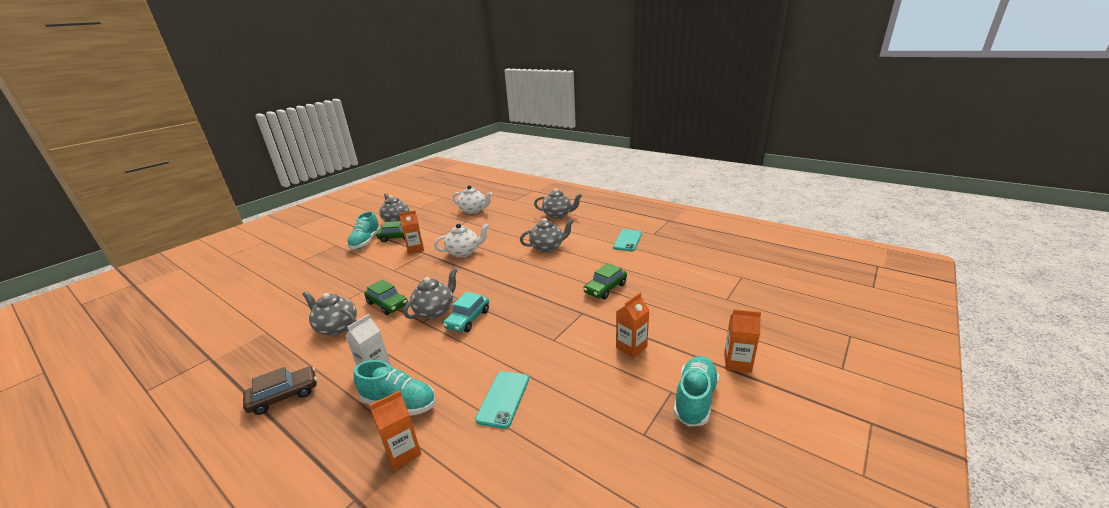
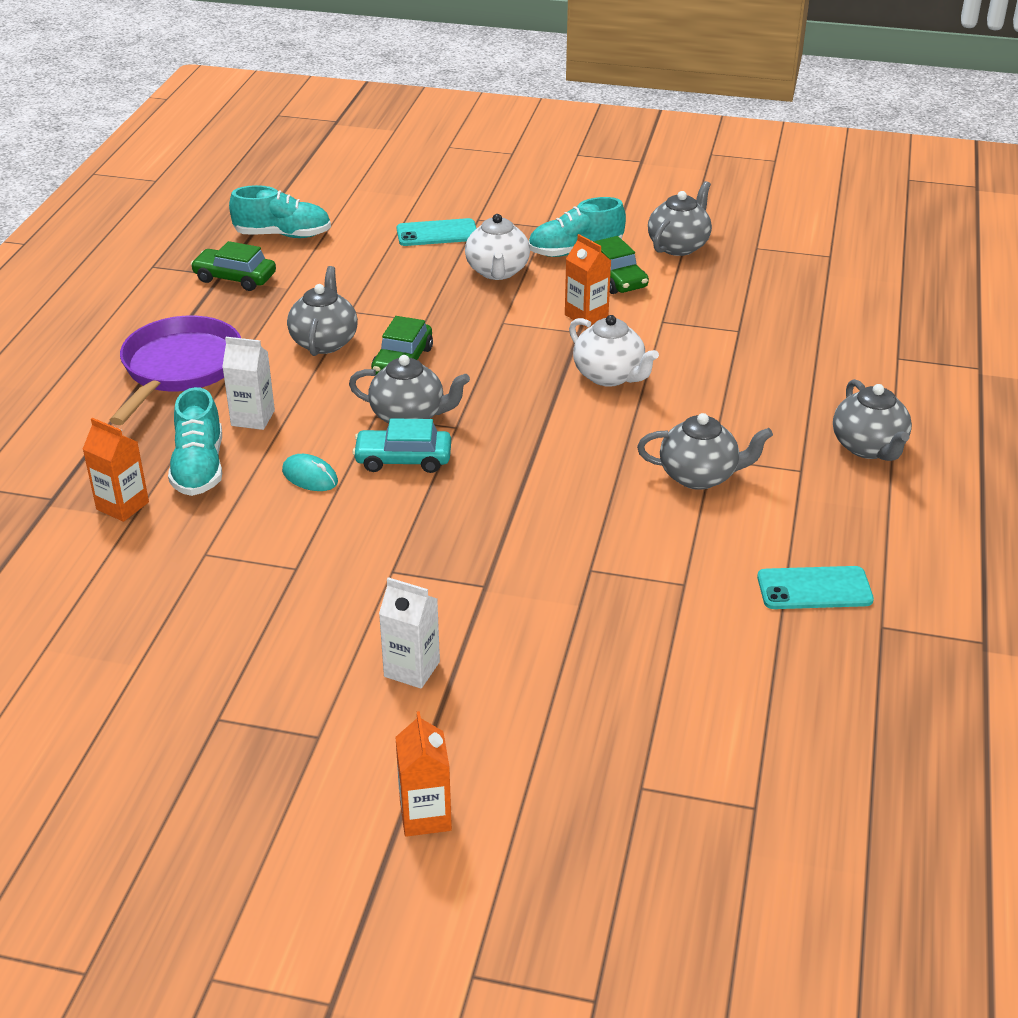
camera: 65 degrees right, 10 degrees up
(284, 395) = (179, 369): brown car -> purple pan
(452, 355) = (310, 476): none -> turquoise mouse
(473, 210) = (796, 321): white teapot -> white teapot (497, 272)
(503, 399) = (239, 559): turquoise phone -> turquoise phone (437, 233)
(547, 247) = (699, 476): grey teapot -> grey teapot turned 45 degrees counterclockwise
(605, 288) = (584, 597): green car -> green car (235, 278)
(631, 347) = (412, 669): orange carton -> white carton
(695, 399) = (310, 767): turquoise shoe -> turquoise shoe (283, 235)

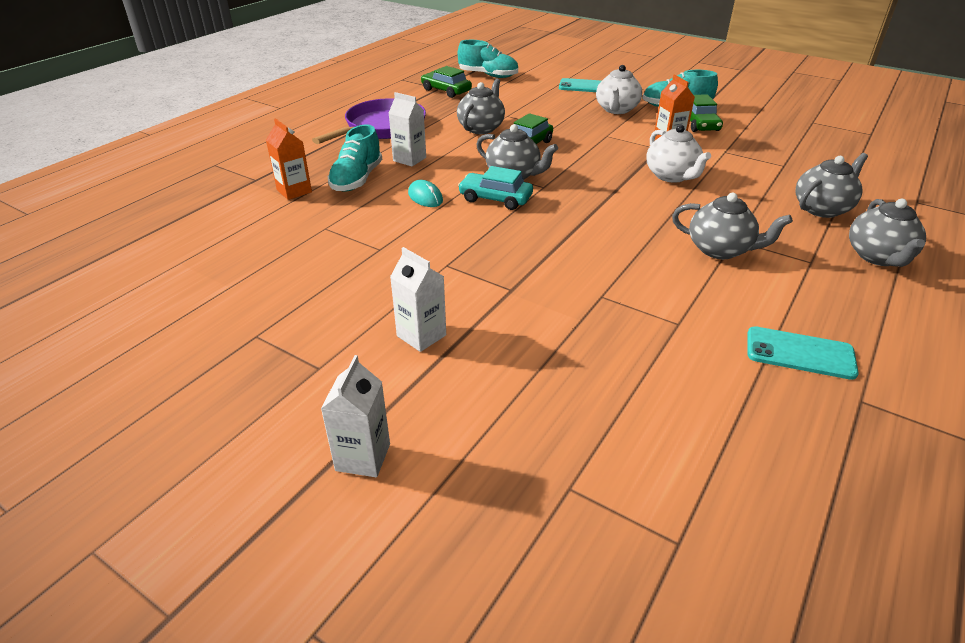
camera: 20 degrees right, 0 degrees up
(425, 815) = (363, 457): orange carton -> white carton
(679, 246) = (753, 113): grey teapot -> grey teapot (822, 209)

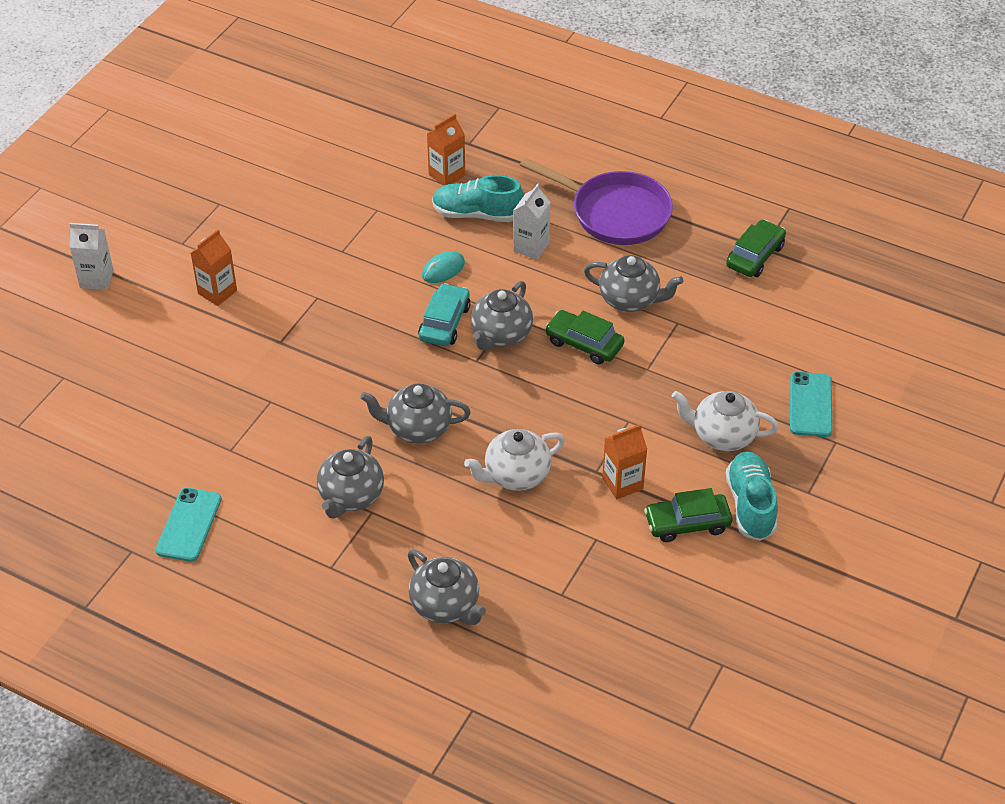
camera: 85 degrees right, 10 degrees up
(421, 335) = (217, 292): white carton -> orange carton
(488, 75) = (830, 295): turquoise shoe -> none
(878, 257) = (342, 628): grey teapot -> grey teapot (417, 428)

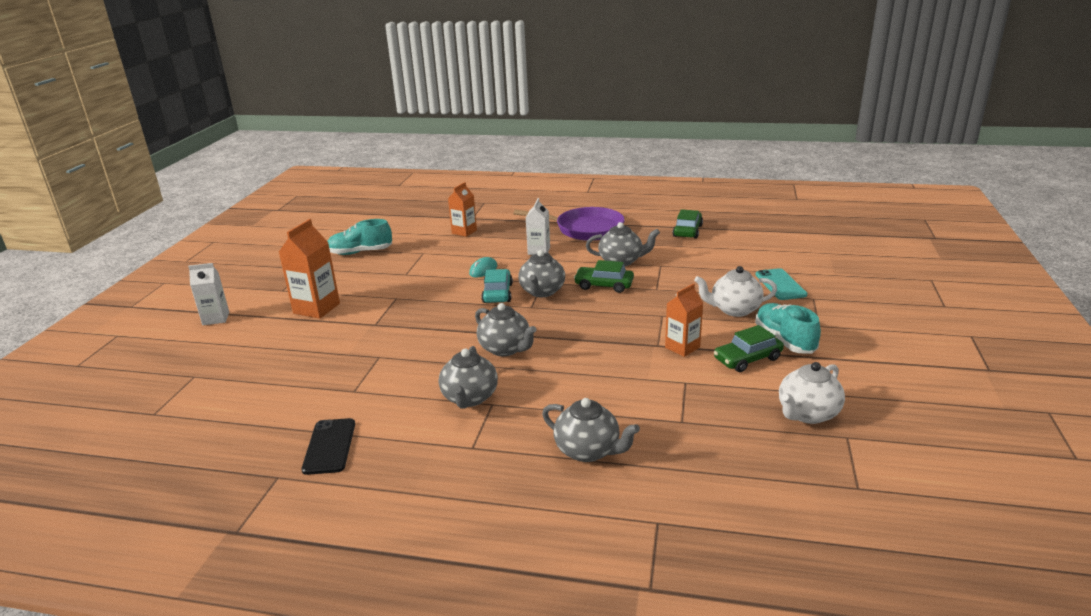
camera: 15 degrees left, 20 degrees down
(189, 525) = (329, 446): turquoise phone -> black phone
(217, 292) = (316, 308): orange carton -> orange carton, size x1.51
(417, 428) = (505, 349): grey teapot -> grey teapot turned 120 degrees counterclockwise
(477, 214) = (493, 244): turquoise shoe -> turquoise shoe (360, 252)
(515, 475) = (598, 359): white teapot -> white teapot (807, 414)

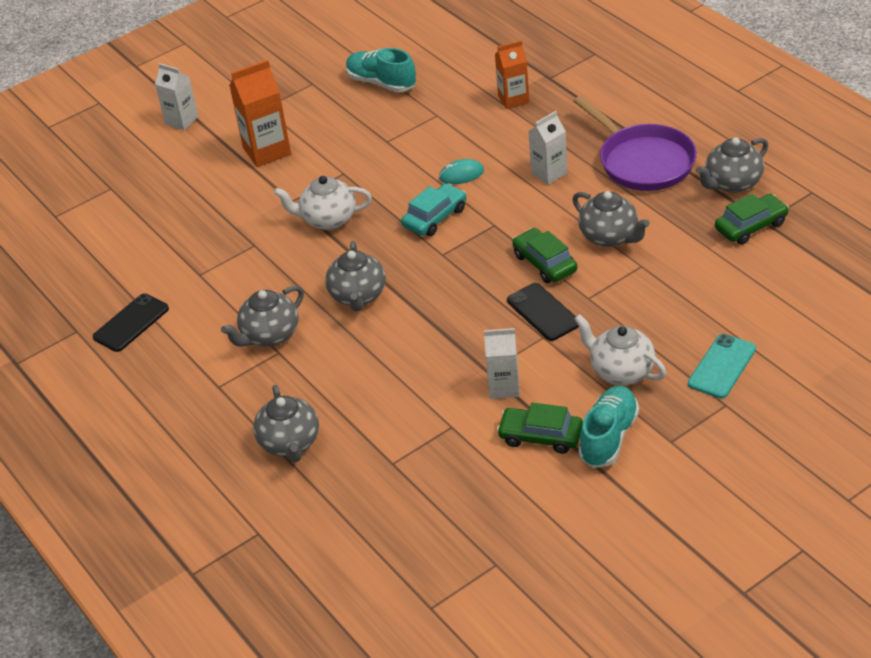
camera: 45 degrees right, 15 degrees up
(542, 292) = (476, 239): grey teapot -> grey teapot (732, 183)
(642, 305) = (543, 312): none -> black phone
(682, 347) = (504, 387): orange carton -> white carton
(807, 414) = (499, 523): white teapot -> white teapot (328, 219)

